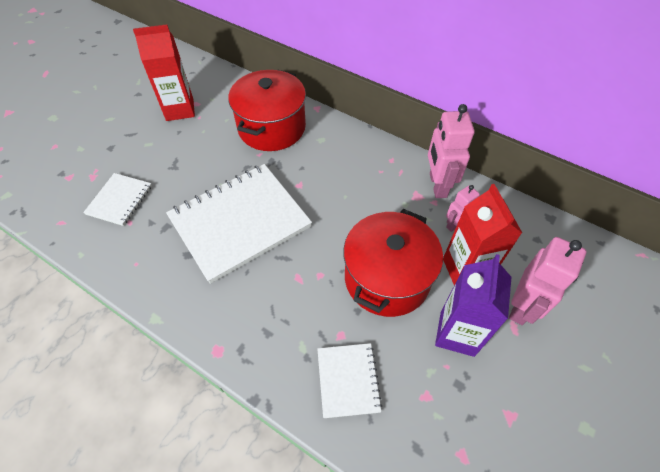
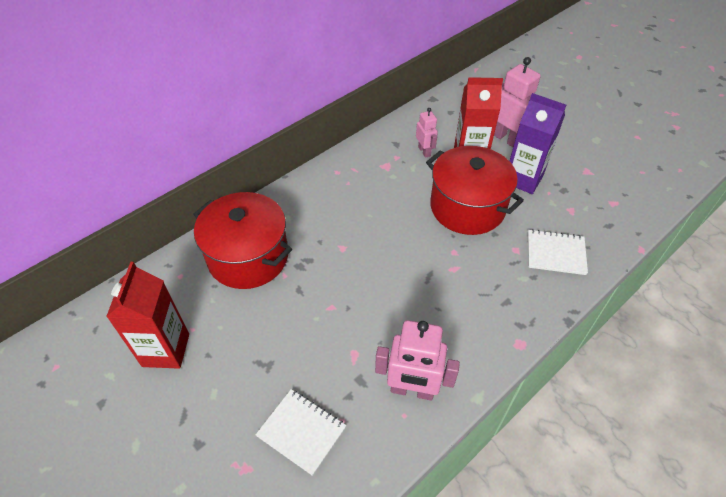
camera: 75 degrees left, 5 degrees down
(240, 222) = (375, 306): white notebook -> none
(437, 185) = (379, 150): pink robot -> pink robot (412, 390)

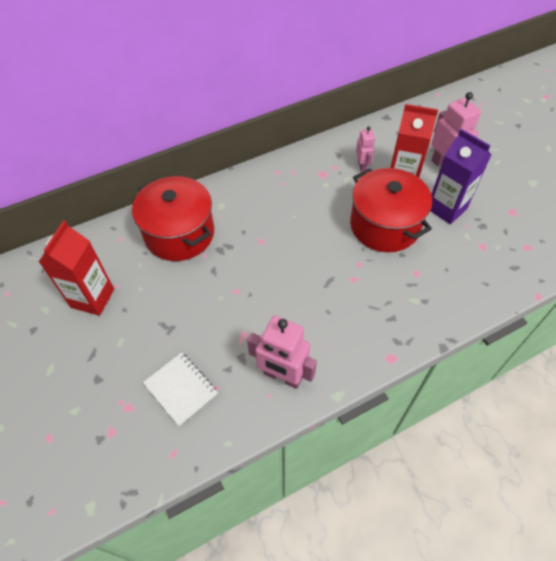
camera: 15 degrees right, 5 degrees up
(555, 253) = (453, 283): white notebook -> none

